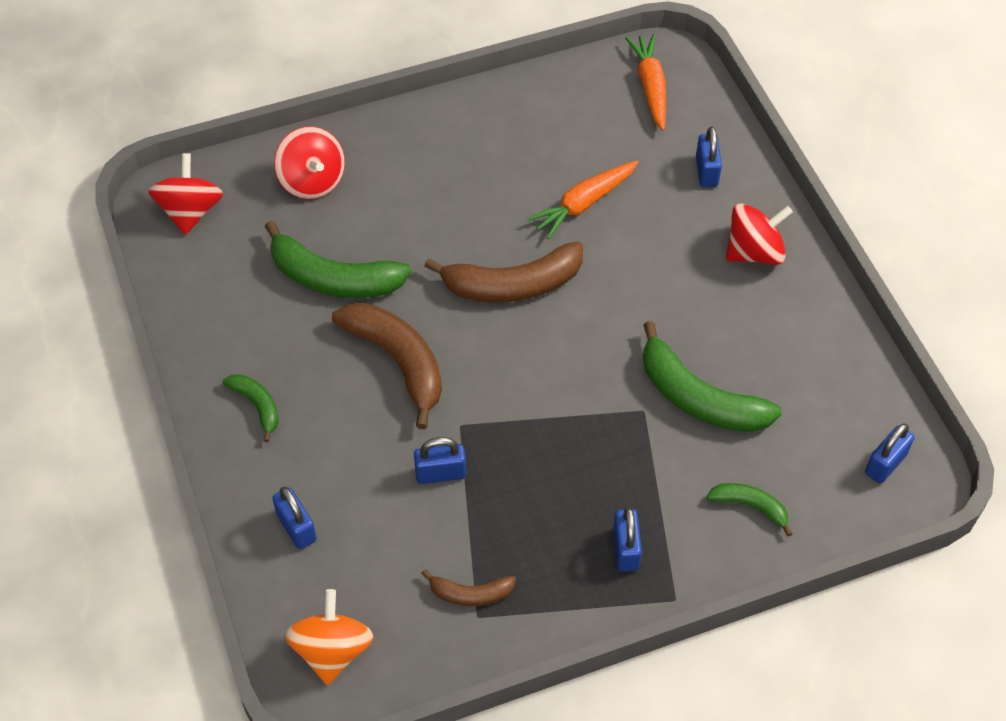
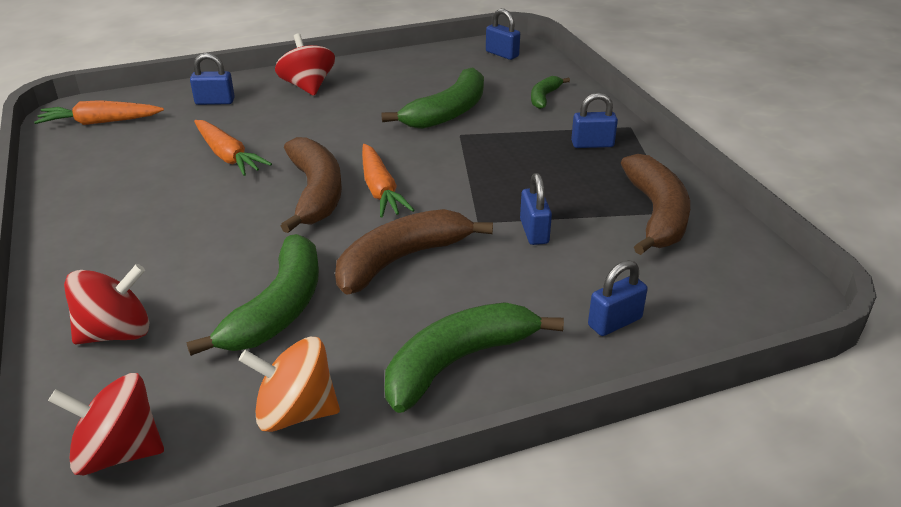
camera: 90 degrees left, 20 degrees down
(257, 406) = (458, 362): green banana -> green banana, size x1.92
(332, 650) = (745, 292): orange spinning top -> orange spinning top (295, 412)
(470, 594) = (656, 214): brown banana -> brown banana, size x1.92
(519, 339) = (380, 190): none -> orange carrot

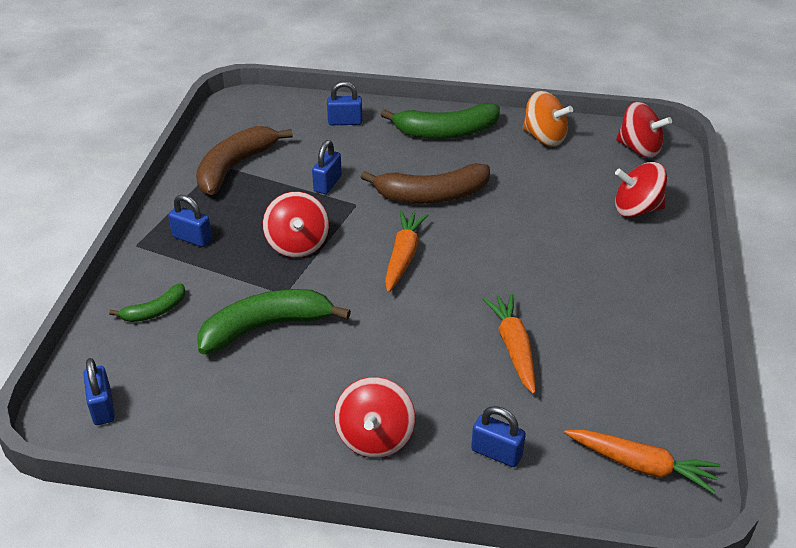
camera: 150 degrees left, 5 degrees up
(278, 309) = (530, 191): green banana -> none
(315, 193) = (456, 272): brown banana -> none
(493, 168) = (297, 244): none -> red spinning top

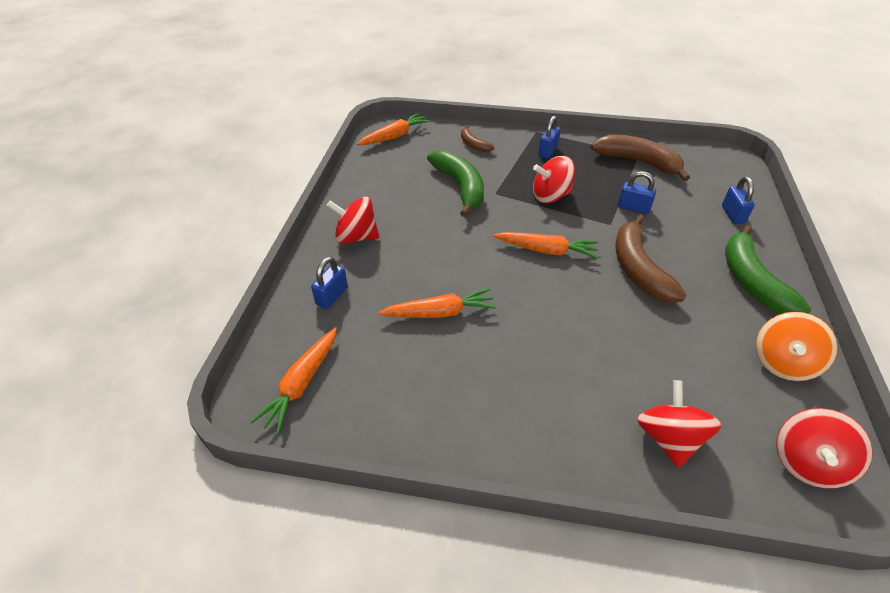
camera: 90 degrees right, 5 degrees up
(102, 407) = (394, 136): blue padlock -> orange carrot
(155, 311) = (473, 144): green banana -> brown banana

